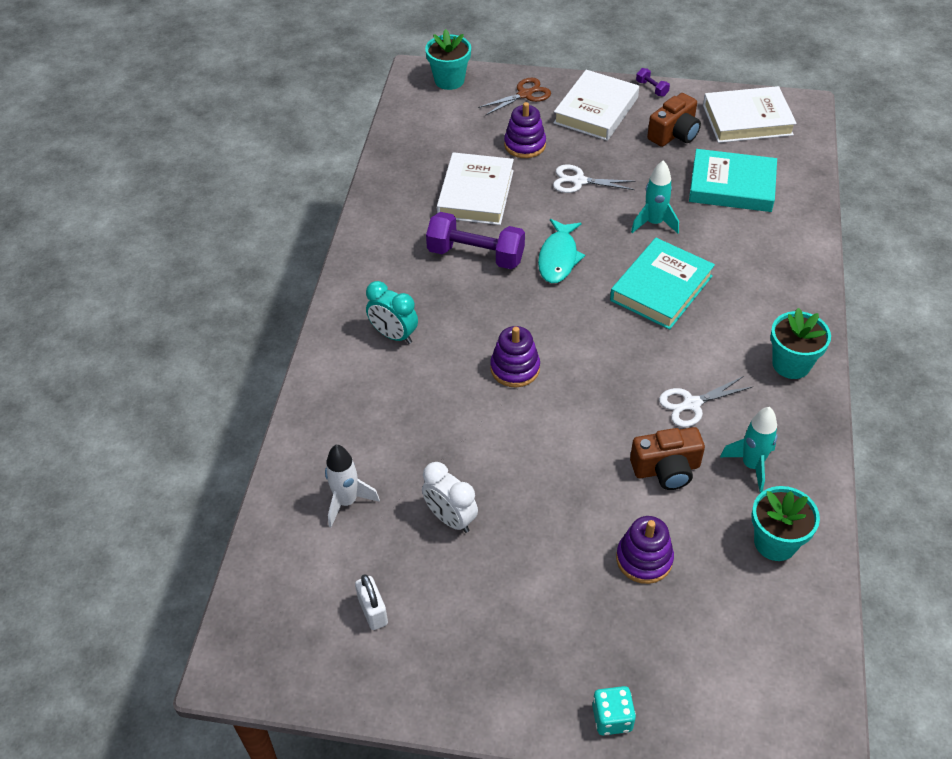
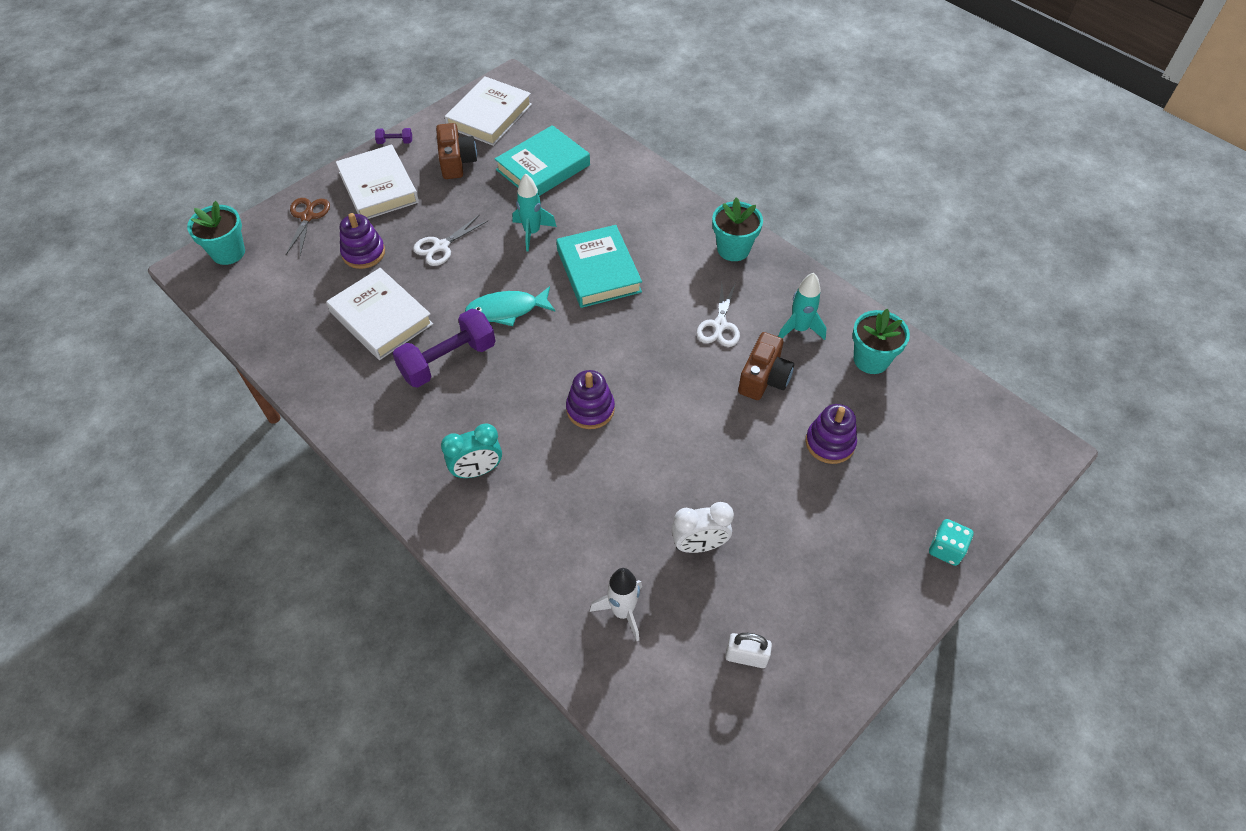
camera: 55 degrees left, 5 degrees up
(558, 258) = (507, 310): turquoise fish -> turquoise fish turned 120 degrees clockwise

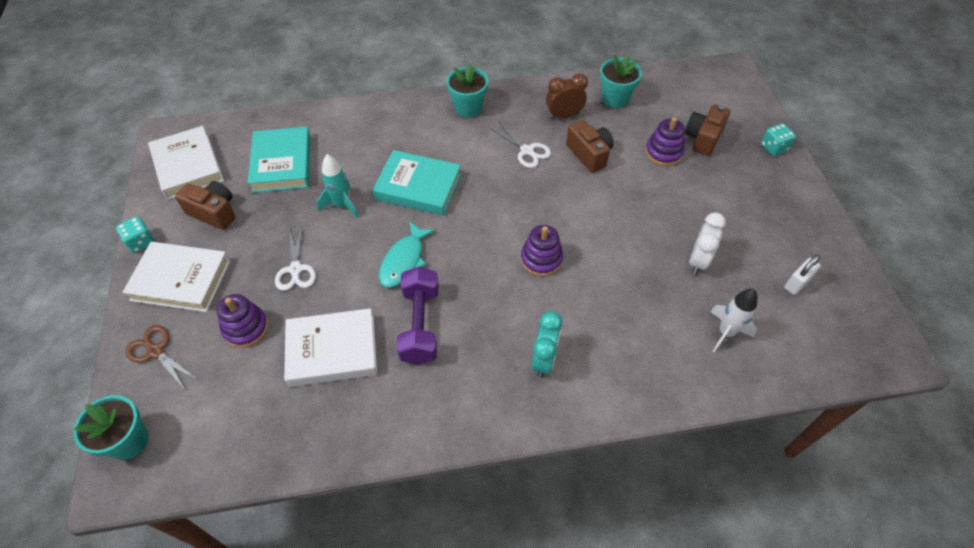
camera: 55 degrees left, 0 degrees up
(395, 142) = (141, 242): purple dumbbell -> turquoise dice
(799, 329) = (564, 115): turquoise rocket -> brown clock
(890, 470) = (703, 138): none -> brown camera

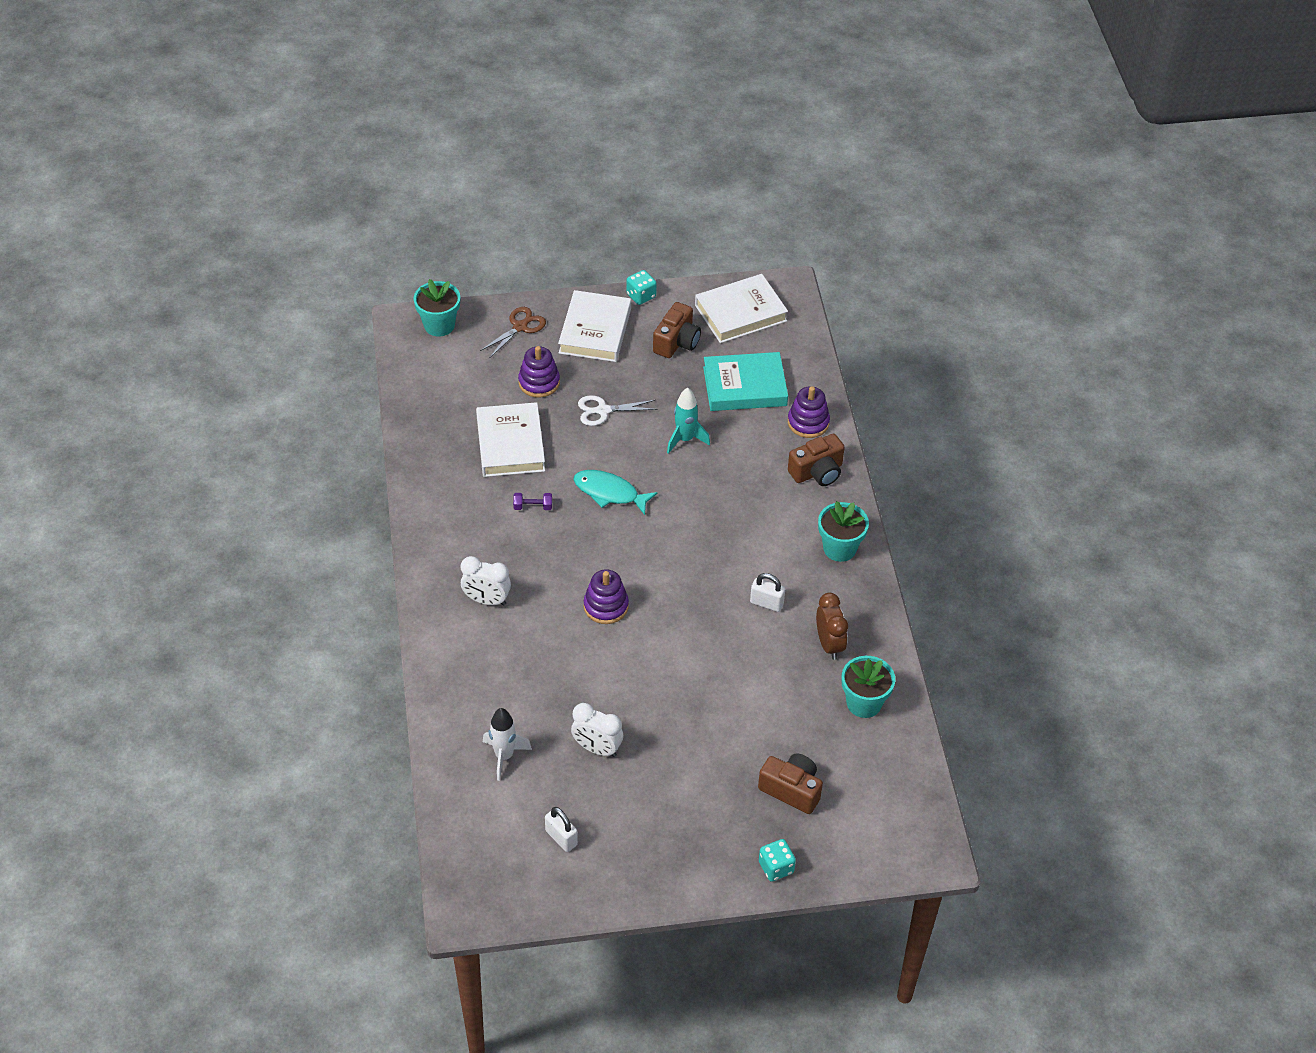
camera: 90 degrees right, 5 degrees down
(418, 187) = (710, 502): turquoise book -> none
(420, 325) = (533, 507): purple dumbbell -> purple dumbbell, size x0.43
(527, 151) = (766, 603): white scissors -> white padlock
(544, 360) = (486, 600): turquoise clock -> white clock
(589, 154) = (761, 664): brown camera -> brown camera (817, 472)
(663, 153) = (765, 742): purple stacking toy -> purple stacking toy (808, 422)

